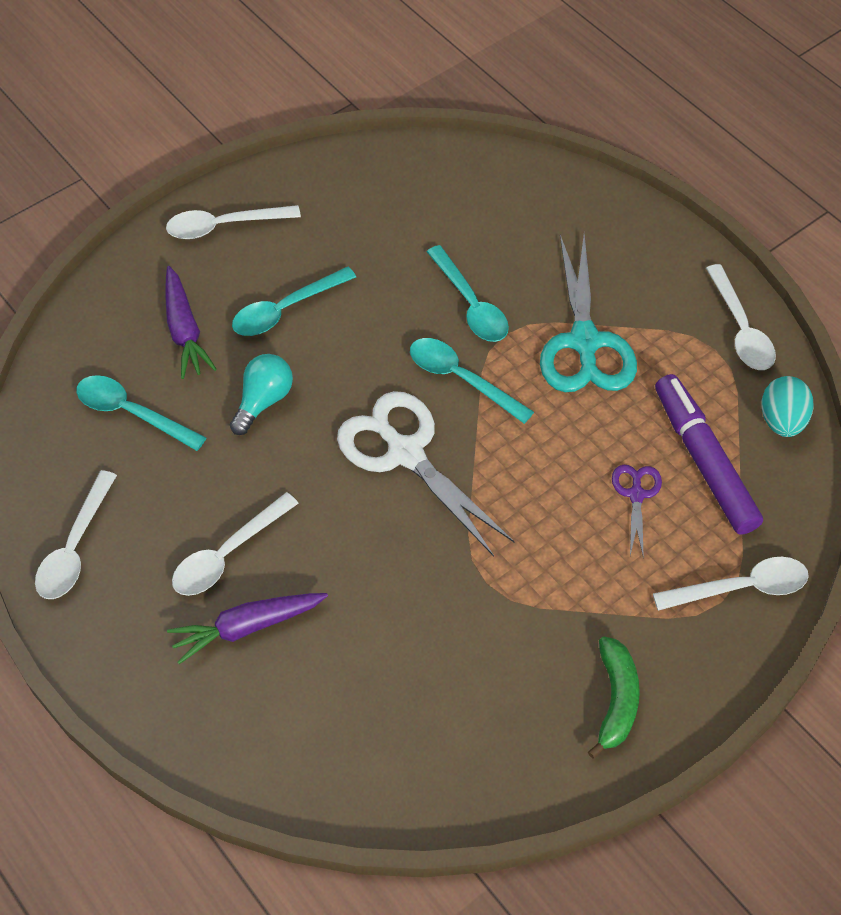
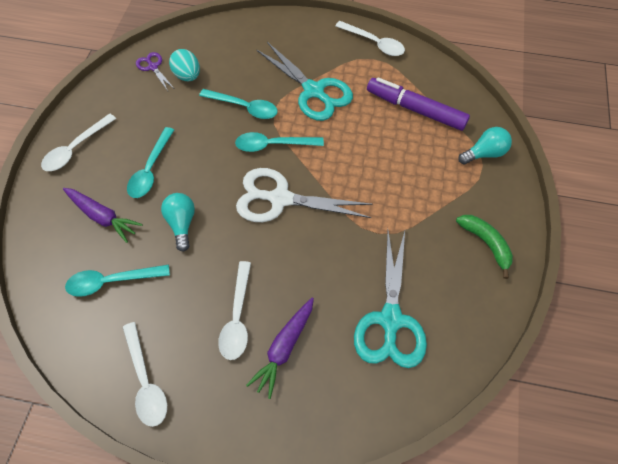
camera: 40 degrees left, 5 degrees up
(398, 693) = (390, 320): none -> turquoise scissors
(636, 494) = (402, 144): purple scissors -> purple scissors (153, 67)
(741, 587) = (484, 153): white spoon -> turquoise light bulb
(782, 421) = (428, 71): turquoise egg -> turquoise egg (188, 76)

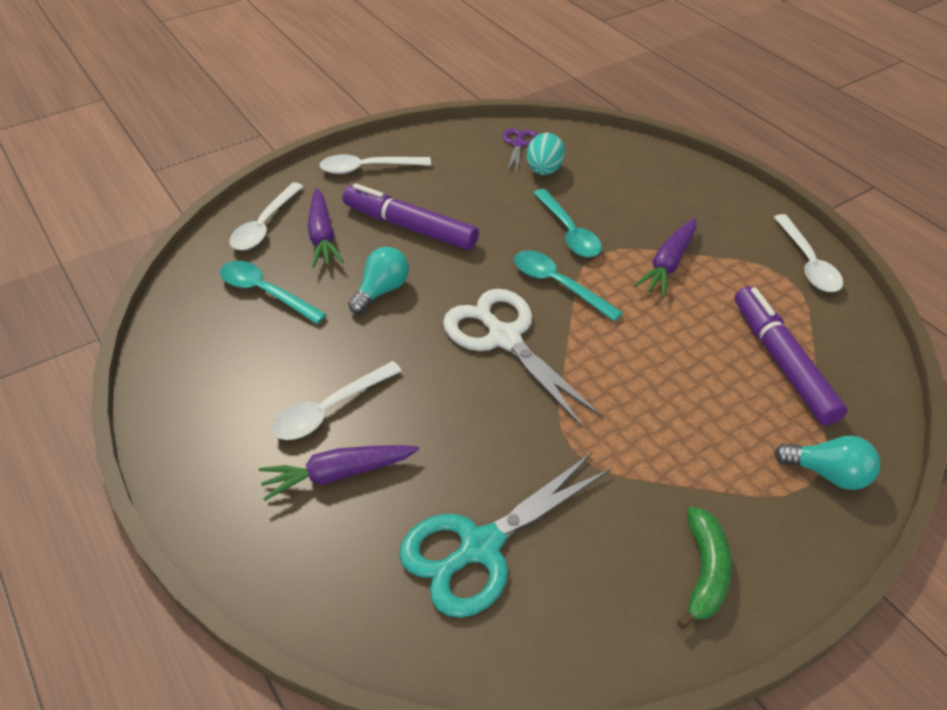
camera: 45 degrees right, 15 degrees down
(146, 381) = (190, 394): white spoon -> white spoon (264, 225)
(150, 170) = (410, 227): turquoise spoon -> purple marker
(313, 91) = (668, 264): turquoise scissors -> purple carrot

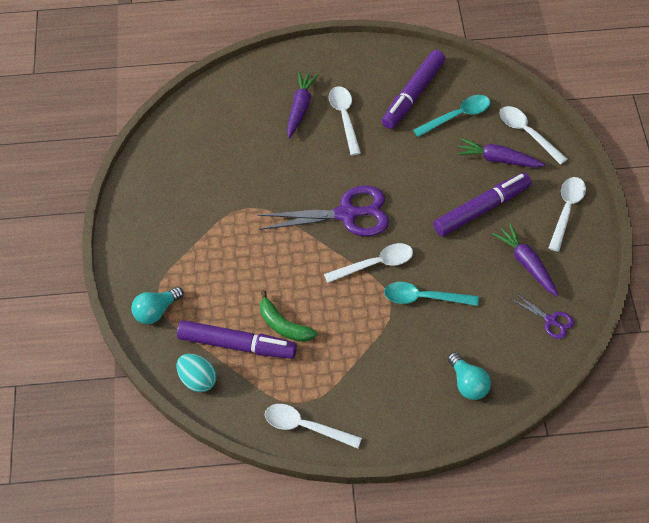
camera: 120 degrees right, 10 degrees up
(245, 349) = (413, 95): none -> purple marker
(381, 290) = (425, 171): turquoise light bulb -> turquoise light bulb (468, 383)
(480, 547) = (222, 145): turquoise scissors -> none
(504, 338) = (347, 214): white scissors -> purple scissors
(544, 170) = (505, 320): turquoise egg -> turquoise egg (198, 380)
(557, 284) = (375, 264): turquoise spoon -> white spoon
(668, 264) = (356, 338): purple carrot -> purple carrot (526, 264)
(704, 571) = (149, 223): green banana -> green banana (283, 325)

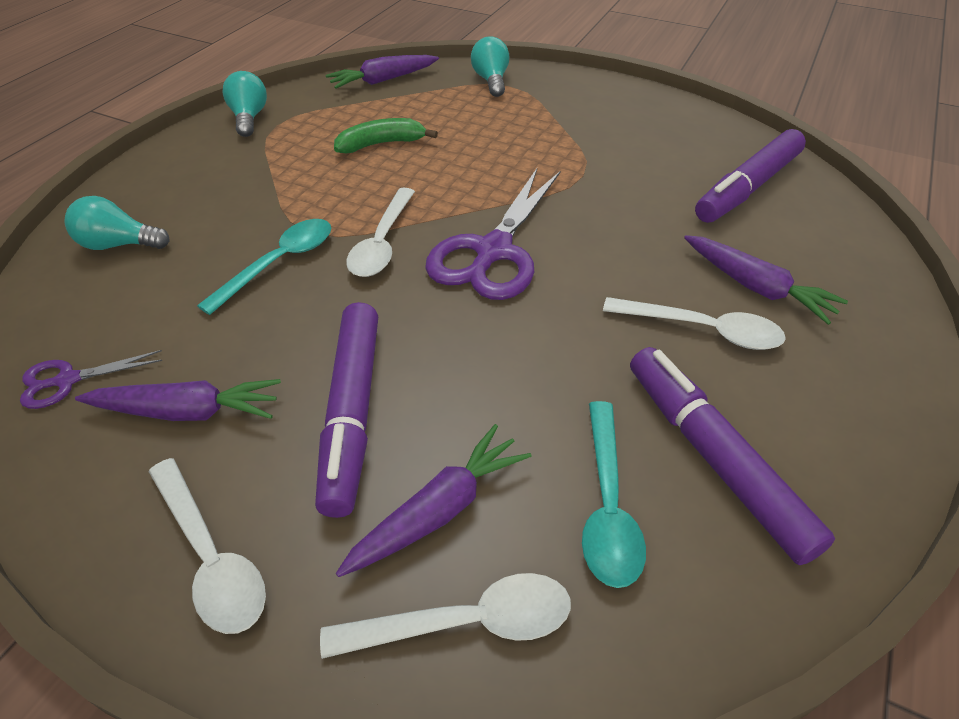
camera: 120 degrees right, 10 degrees down
(198, 380) = (383, 80): turquoise egg -> purple carrot
(237, 345) = (394, 110): purple marker -> purple marker (747, 187)
(305, 426) = (249, 118): white spoon -> turquoise light bulb

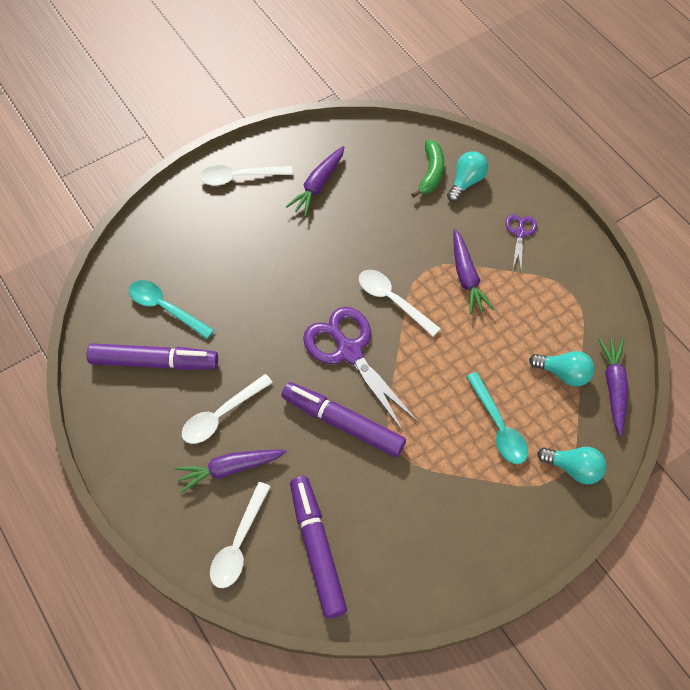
camera: 120 degrees right, 15 degrees up
(67, 380) = (366, 149): purple scissors -> purple scissors (520, 233)
(249, 118) = (590, 278): turquoise light bulb -> turquoise light bulb (563, 373)
(280, 263) = (404, 247): turquoise spoon -> turquoise spoon (498, 426)
(352, 413) = (276, 241): purple marker -> purple marker (343, 423)
(381, 144) = (508, 345): green banana -> green banana (431, 173)
(439, 510) = (206, 251): purple carrot -> purple carrot (466, 277)
(466, 622) = (159, 240): white spoon -> white spoon (238, 543)

